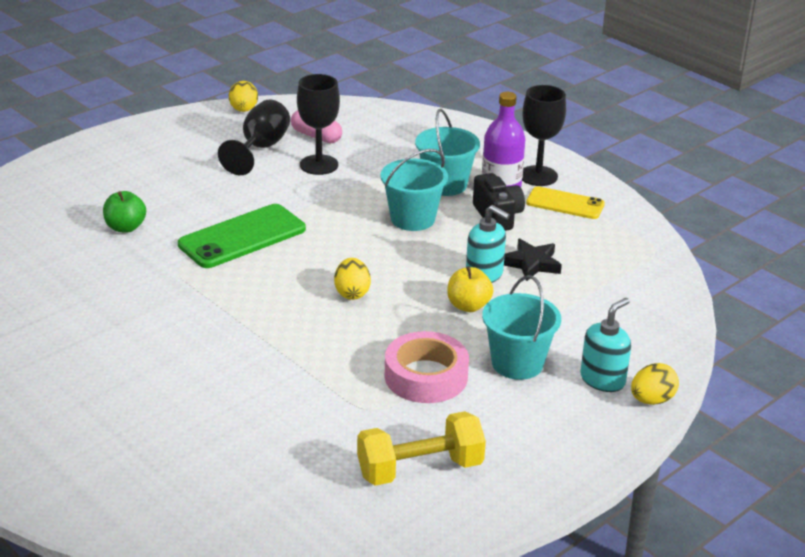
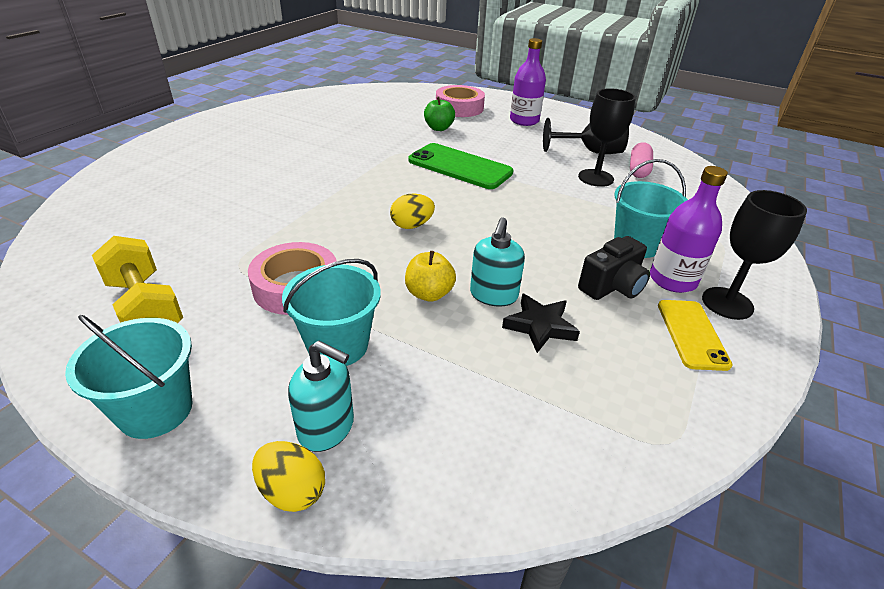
camera: 70 degrees right, 5 degrees up
(70, 198) = (459, 108): none -> pink tape
(148, 164) = (524, 121): none -> purple bottle
(243, 110) = (637, 137): yellow egg -> none
(412, 219) = (557, 236): turquoise bucket -> turquoise bucket (156, 410)

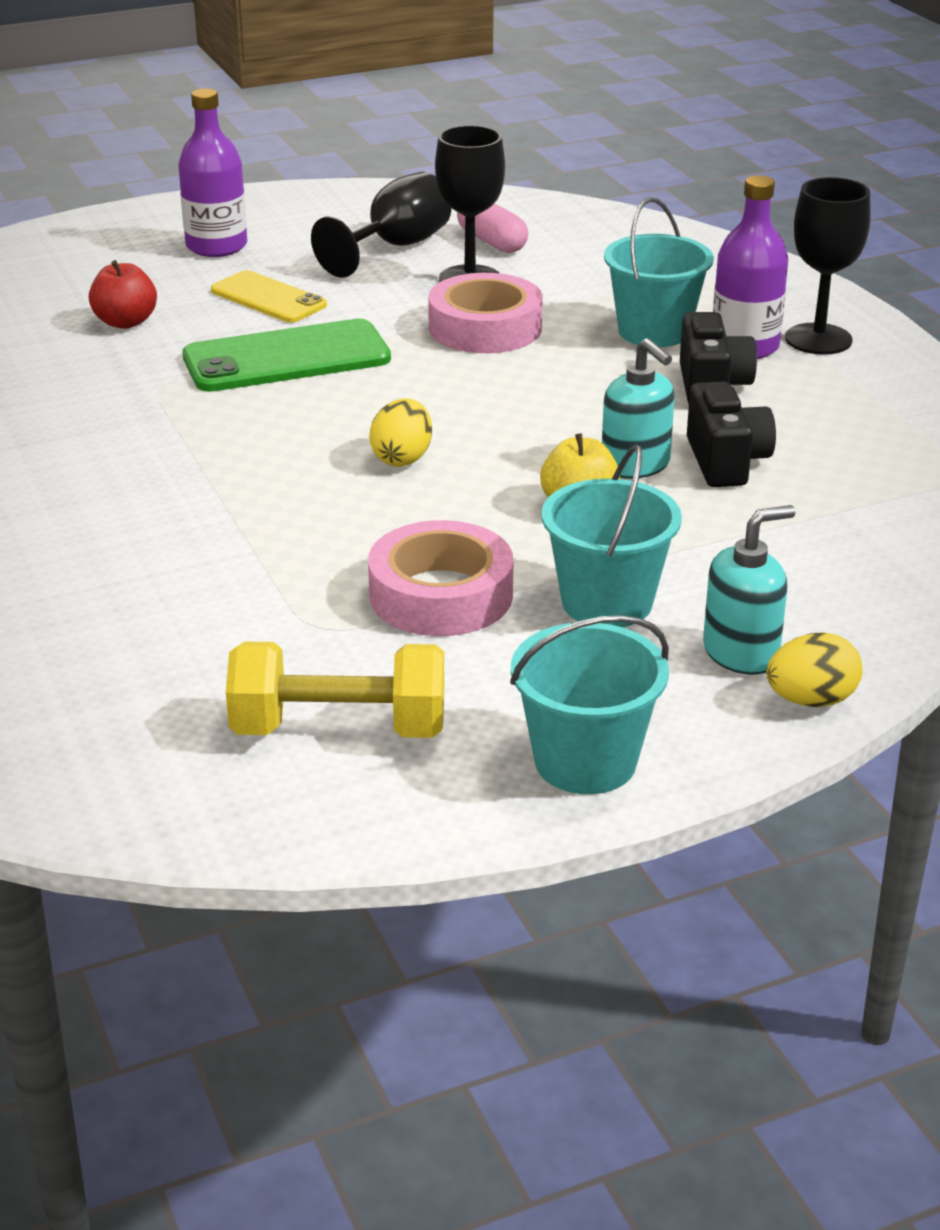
camera: 50 degrees left, 5 degrees down
(439, 128) = (125, 322): green apple -> red apple
(459, 108) = (75, 274): pink tape -> pink tape (485, 328)
(540, 326) = (726, 461): black star -> black camera
(691, 334) = (840, 384): yellow phone -> yellow phone (268, 298)

